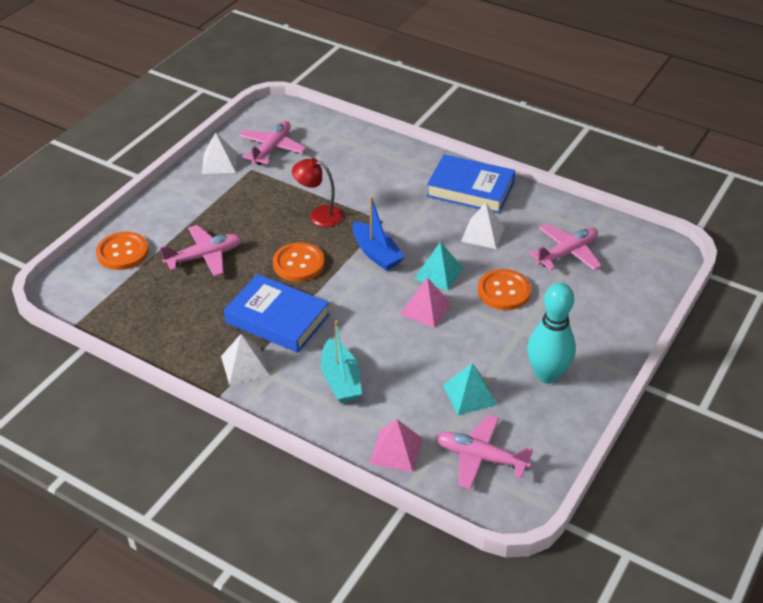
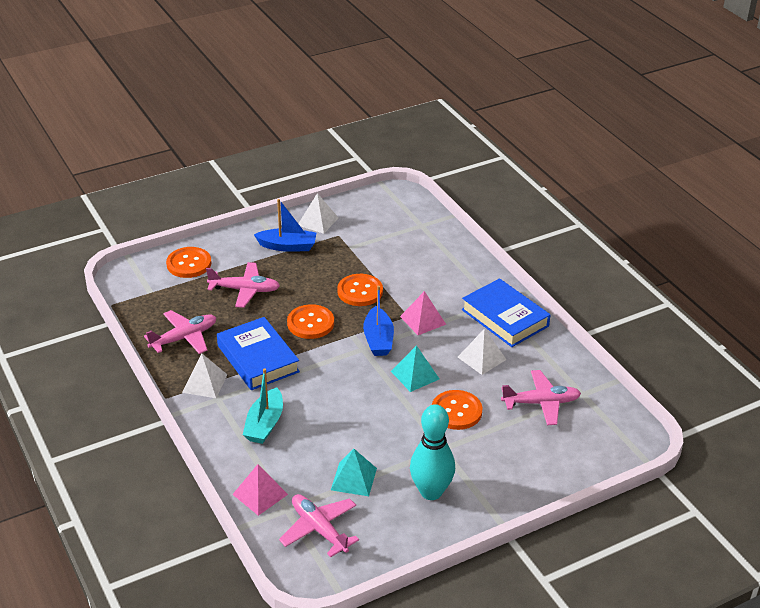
camera: 30 degrees right, 5 degrees down
(210, 198) = (287, 246): none -> blue boat
(272, 148) = (369, 224): pink plane -> pink plane (184, 338)
(319, 215) = (360, 291): red lamp -> orange button
(426, 309) = (379, 399): pink pyramid -> pink pyramid (423, 320)

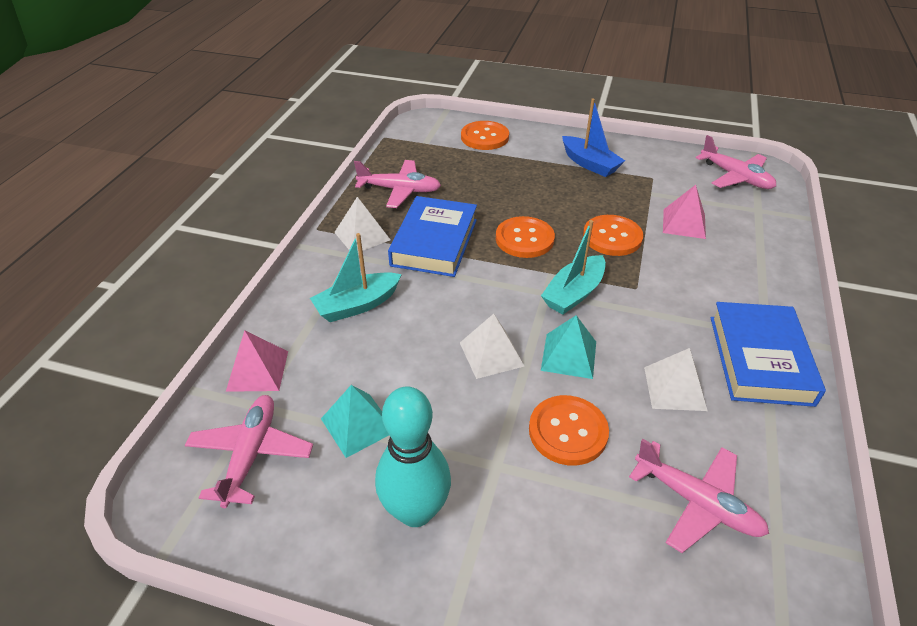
camera: 45 degrees right, 5 degrees up
(245, 290) = (503, 180): pink plane -> pink plane (736, 177)
(318, 221) = (646, 157): white pyramid -> white pyramid (491, 354)
(378, 339) = (574, 293): blue boat -> turquoise boat
(423, 320) = (649, 303): pink pyramid -> pink pyramid (684, 223)

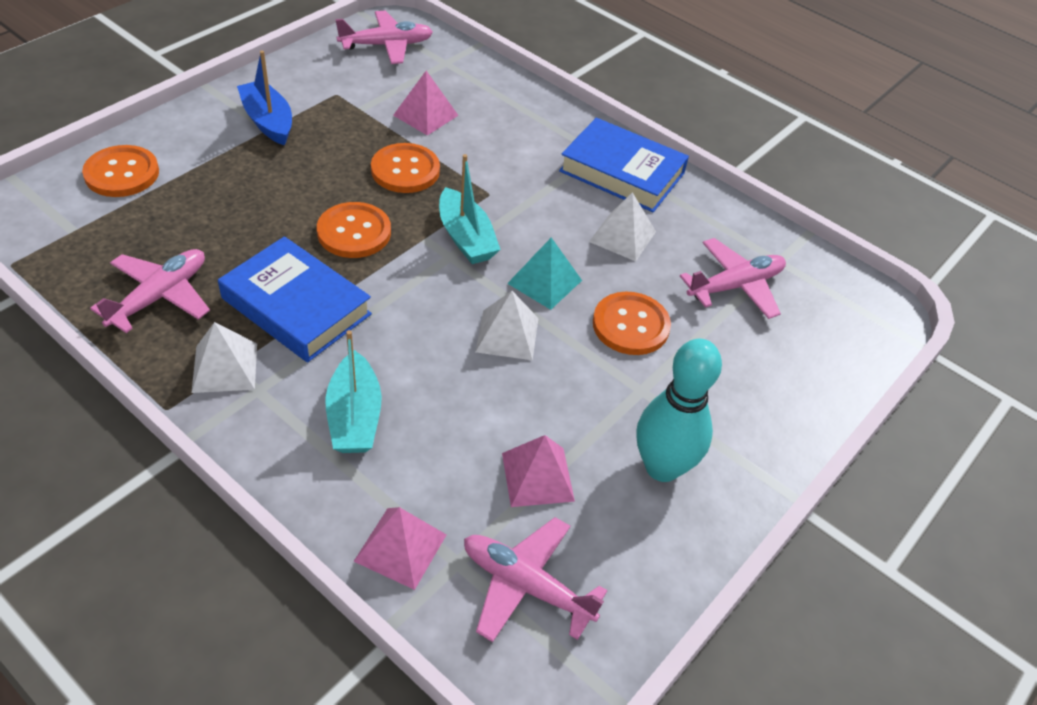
camera: 70 degrees left, 5 degrees up
(358, 425) = (537, 476): turquoise pyramid -> pink pyramid
(589, 164) = (268, 121): blue boat -> blue boat turned 105 degrees counterclockwise

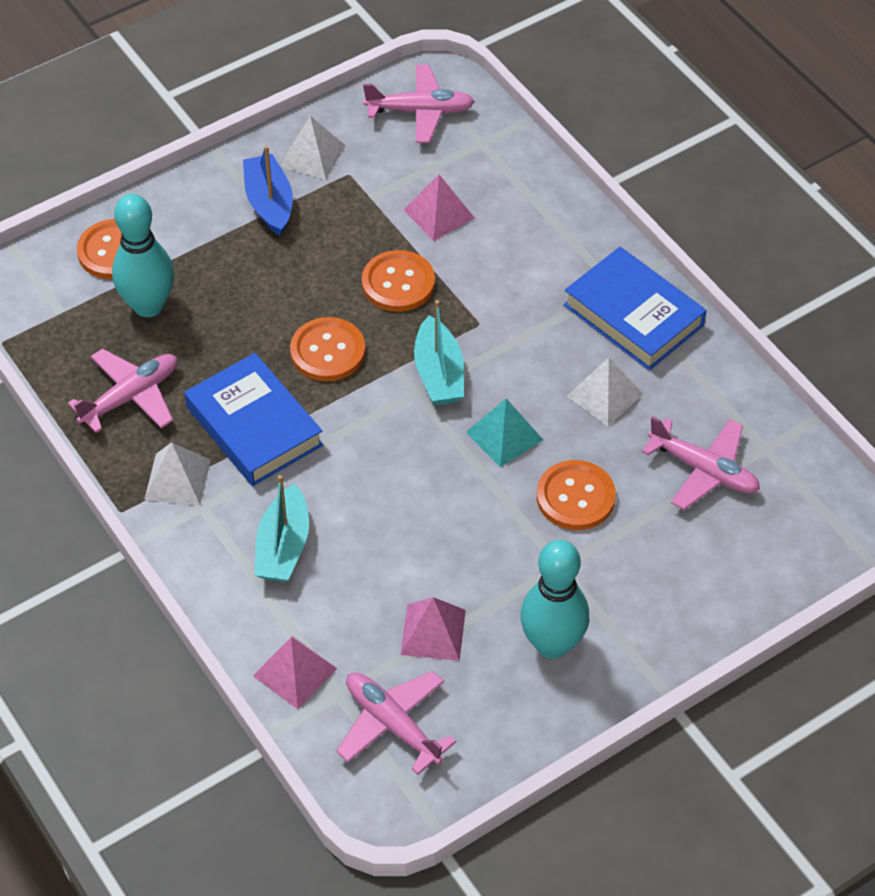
camera: 20 degrees right, 5 degrees up
(165, 214) = (148, 306): none -> turquoise bowling pin
(507, 335) = (448, 488): white pyramid -> white pyramid (312, 155)
(735, 286) = (704, 470): pink plane -> pink plane turned 45 degrees clockwise

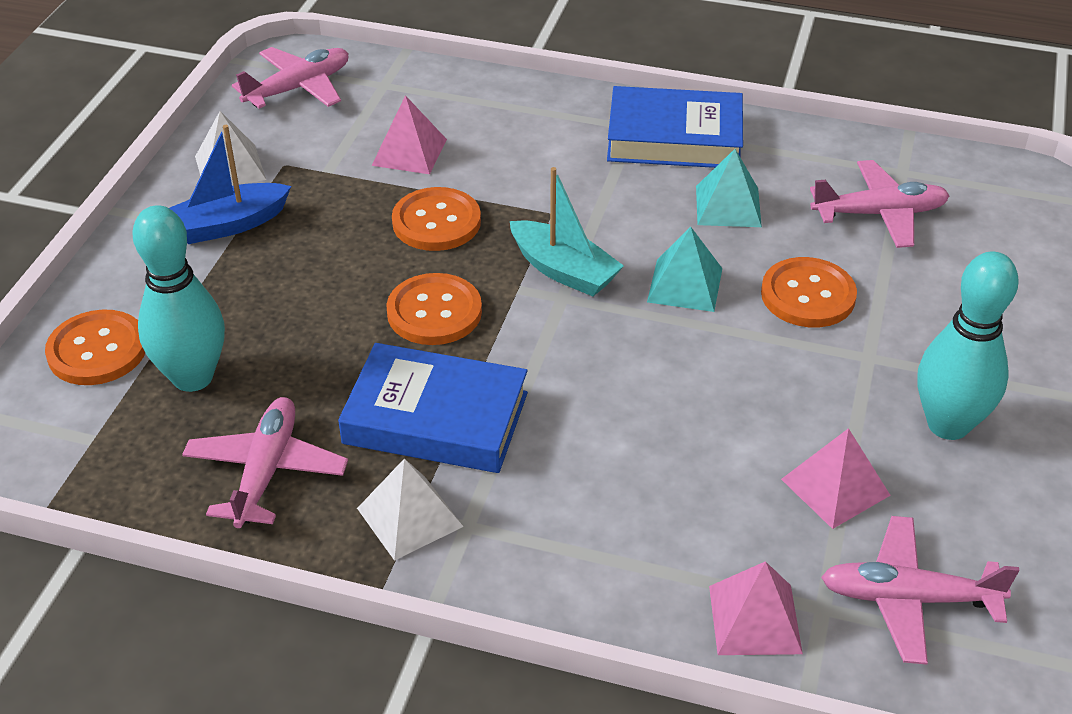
camera: 40 degrees left, 10 degrees down
(269, 203) = (228, 225): blue boat -> blue boat turned 60 degrees counterclockwise
(283, 547) = (597, 508): turquoise boat -> none
(604, 395) = (728, 206): white pyramid -> turquoise pyramid

